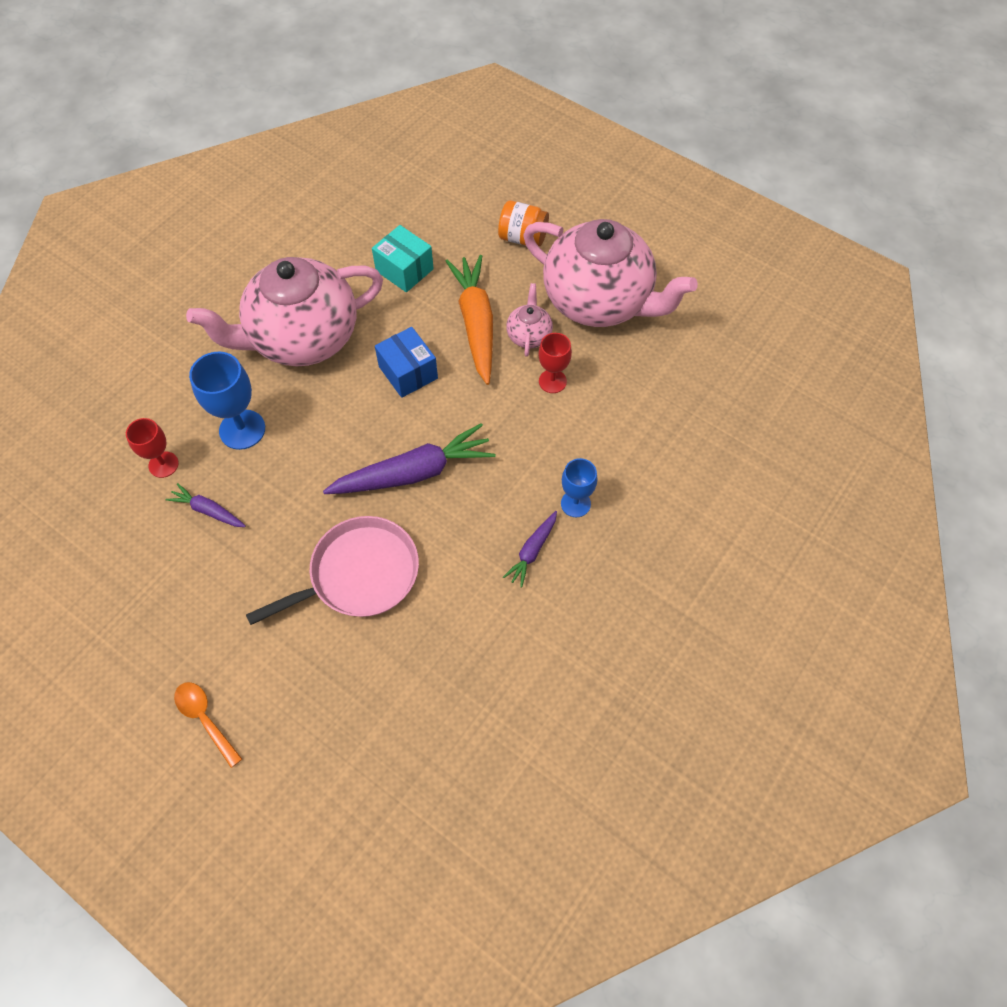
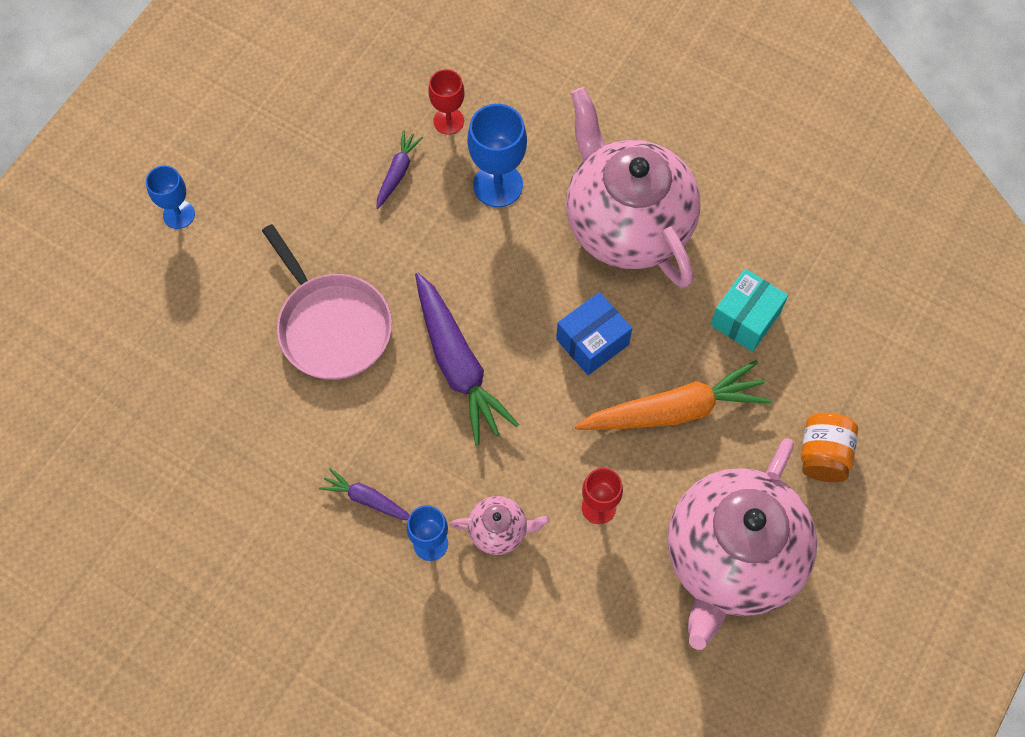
camera: 85 degrees right, 5 degrees up
(205, 719) = (179, 214): orange spoon -> blue goblet
(529, 335) = (665, 474): pink teapot -> pink teapot (499, 531)

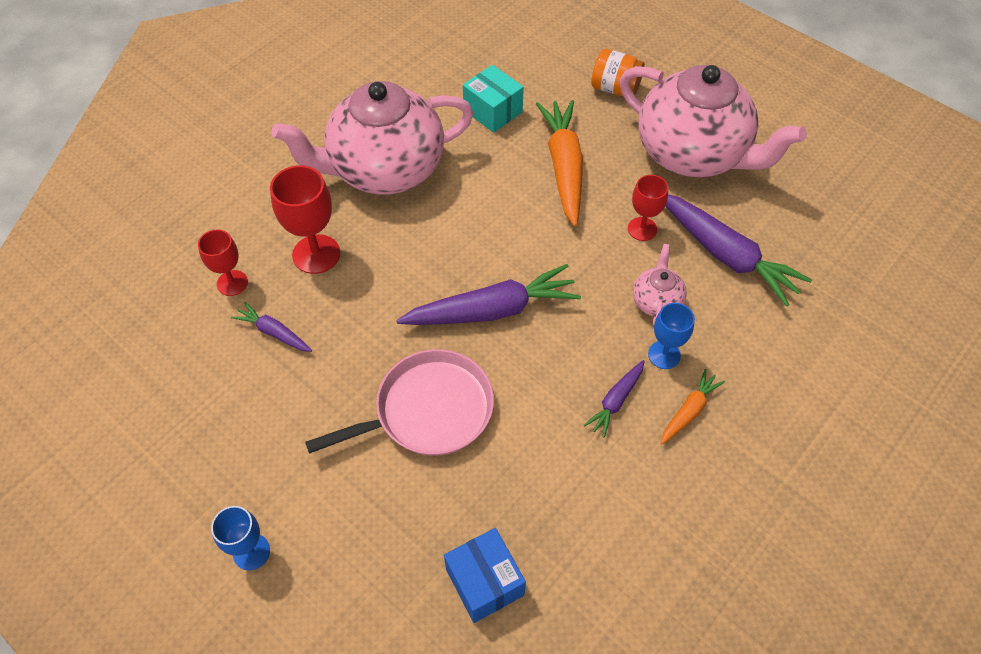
camera: 80 degrees left, 10 degrees down
(366, 573) = (689, 411): none -> orange carrot
(498, 185) = (316, 254): blue goblet -> red goblet
(579, 604) = (726, 255): none -> purple carrot
(592, 342) = (491, 210): blue box -> blue box (484, 582)

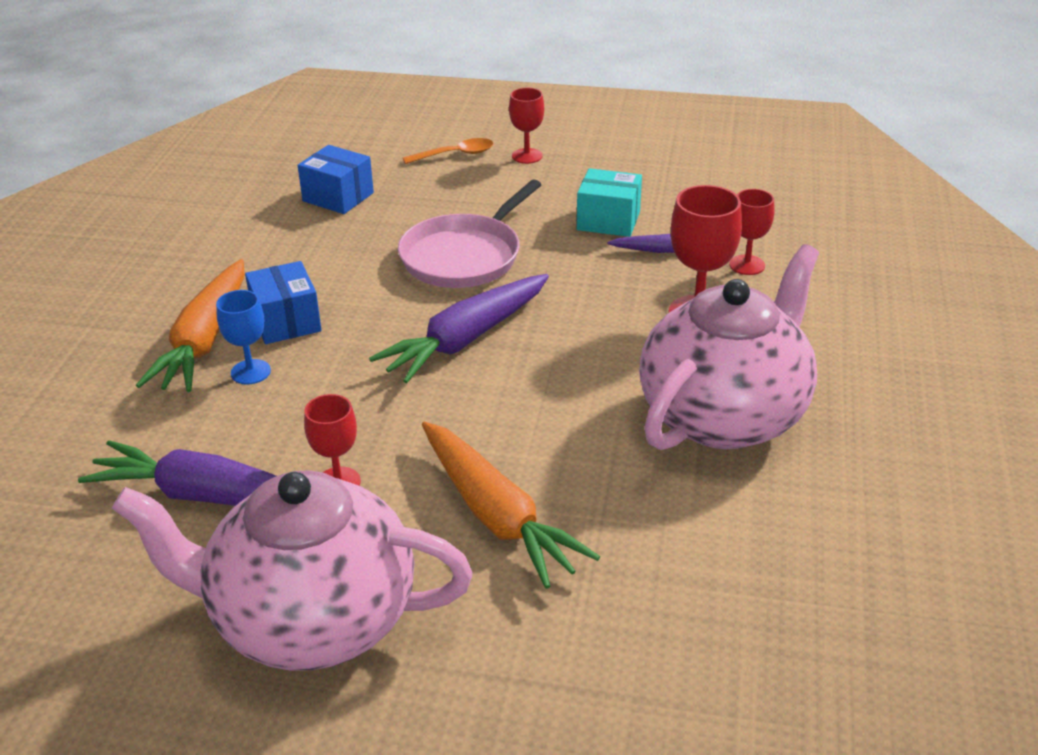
camera: 150 degrees right, 20 degrees down
(251, 552) = (527, 156): blue goblet -> red goblet
(317, 601) = (455, 155): none -> orange spoon
(493, 111) = (665, 551): turquoise box -> turquoise box (608, 221)
(615, 88) = (504, 683): orange jar -> none
(616, 401) = (286, 321): purple carrot -> blue box
(656, 301) = (281, 414): pink teapot -> none
(689, 411) = (204, 340): orange carrot -> orange carrot, size x1.99

